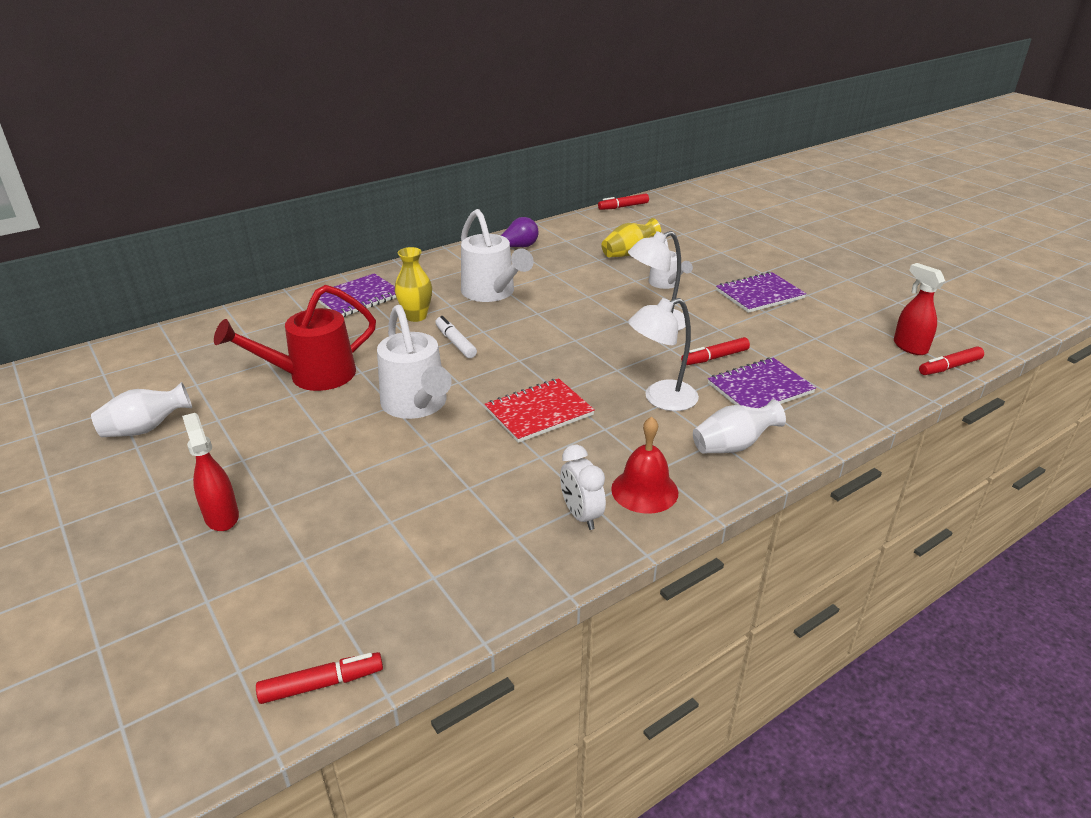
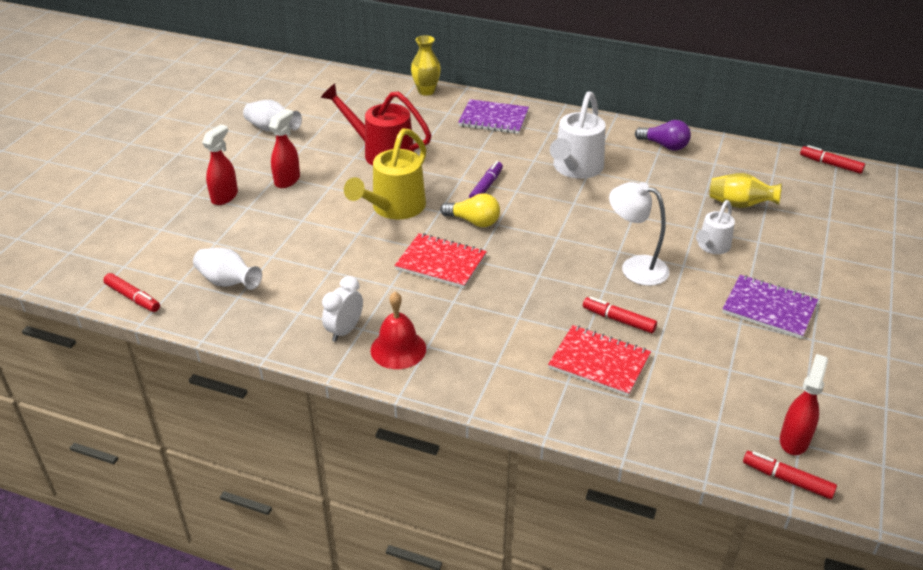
camera: 55 degrees right, 5 degrees up
(264, 455) = (287, 180): none -> red spray bottle
(416, 316) = (499, 153): yellow vase -> yellow vase (426, 91)
(417, 405) = (394, 208): white watering can -> yellow watering can
(455, 342) = (486, 186): white marker -> purple marker
(499, 370) = (474, 221): none -> yellow light bulb
(661, 399) = (522, 313): white lamp -> none
(733, 446) = (497, 374): white vase -> white vase (228, 282)
(760, 388) = (599, 362): purple notebook -> red notebook

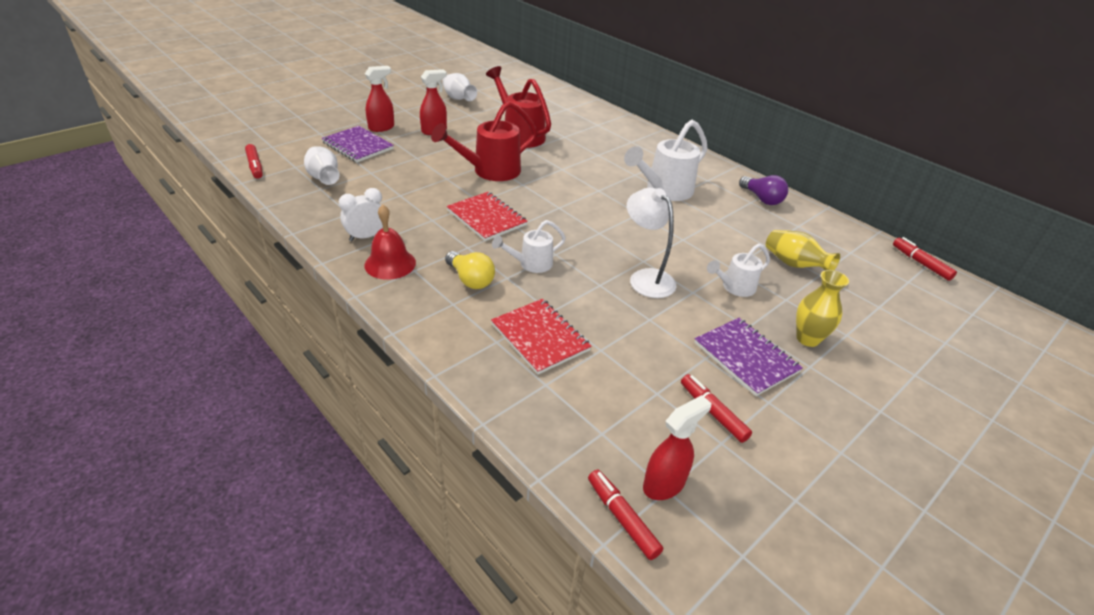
camera: 25 degrees right, 0 degrees up
(394, 208) = (490, 171): yellow watering can -> red watering can
(426, 91) = (595, 107): yellow vase -> yellow vase (807, 339)
(474, 221) = (542, 199): yellow light bulb -> yellow light bulb (470, 280)
(486, 186) = (577, 180): purple marker -> none
(493, 119) = (629, 138): purple notebook -> purple notebook (358, 146)
(527, 295) = (531, 264): none -> white watering can
(618, 320) = (590, 312): red marker -> red marker (712, 412)

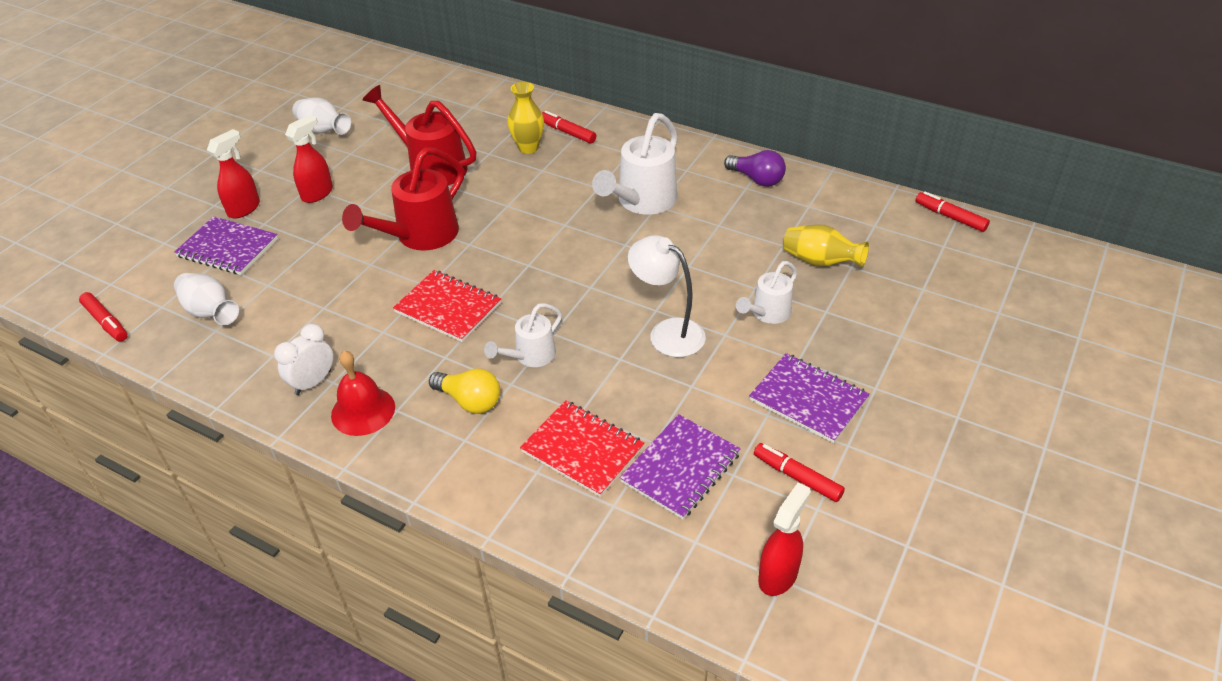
camera: 15 degrees left, 5 degrees up
(614, 374) = (681, 468): none -> purple notebook
(622, 518) = (751, 626): red marker -> red marker (567, 132)
(807, 339) = (863, 354): yellow vase -> yellow vase (528, 148)

